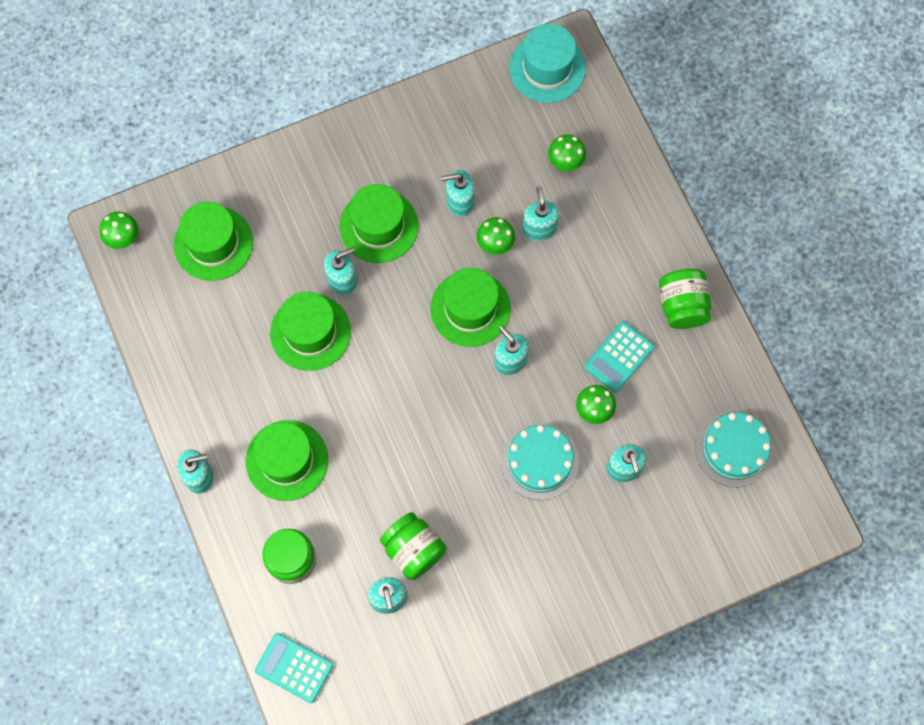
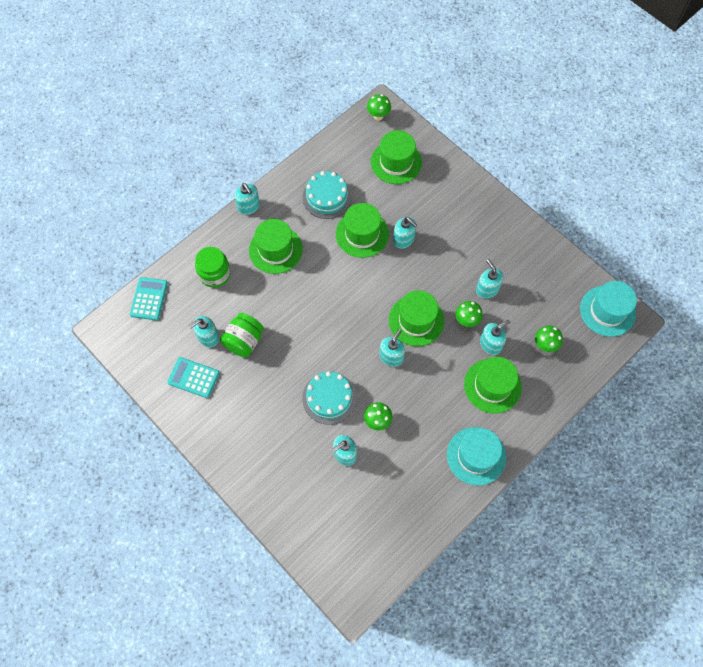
camera: 70 degrees right, 5 degrees down
(379, 226) = (448, 248): green hat -> green hat (492, 385)
(619, 357) = (421, 425): turquoise calculator -> turquoise calculator (193, 377)
(682, 306) = (476, 456): green jar -> turquoise hat
(734, 449) = (386, 525): turquoise cake -> turquoise cake (327, 197)

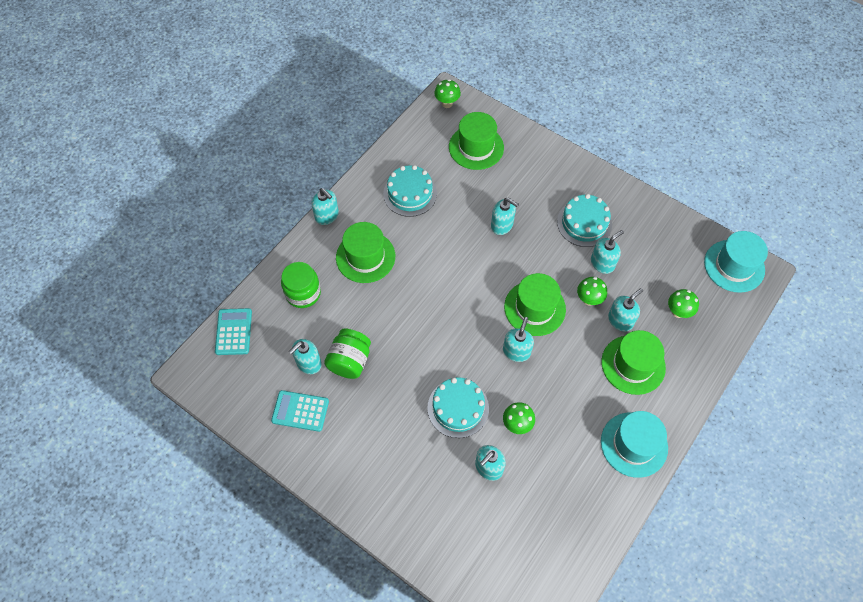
camera: 10 degrees left, 5 degrees down
(362, 234) = (456, 226): green hat -> none
(479, 249) = (584, 223): none -> turquoise cake
(487, 289) = (602, 263): turquoise soap dispenser -> turquoise soap dispenser turned 90 degrees clockwise

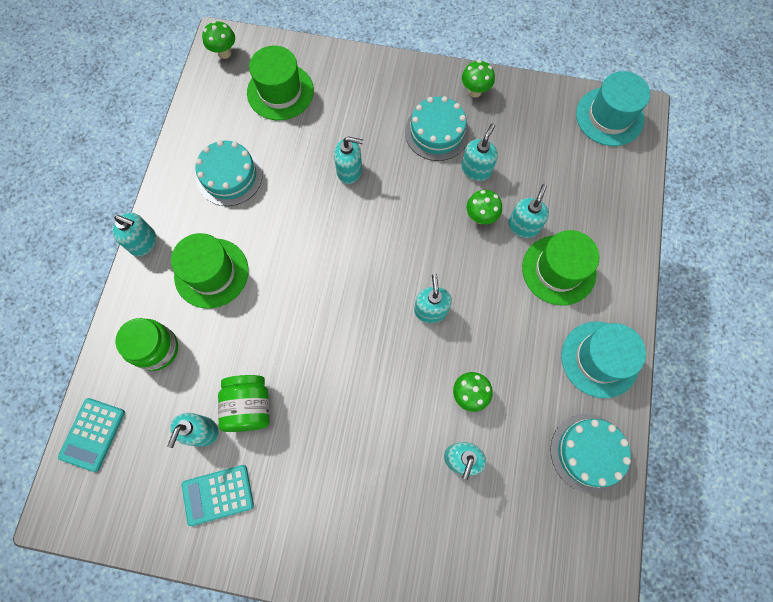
camera: 25 degrees left, 10 degrees up
(233, 332) = (92, 434): turquoise calculator -> turquoise calculator turned 135 degrees counterclockwise
(458, 408) = (397, 405): turquoise cake -> turquoise cake (588, 452)
(534, 308) = (428, 251): green hat -> none
(678, 312) = (577, 191): green mushroom -> green mushroom (475, 91)

